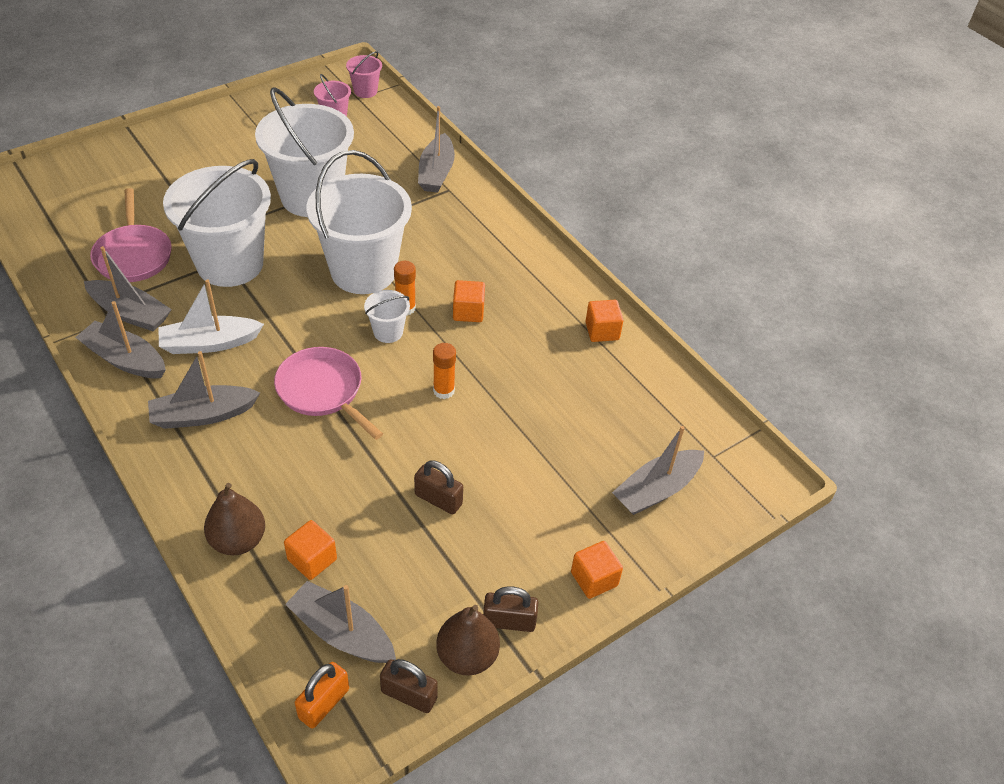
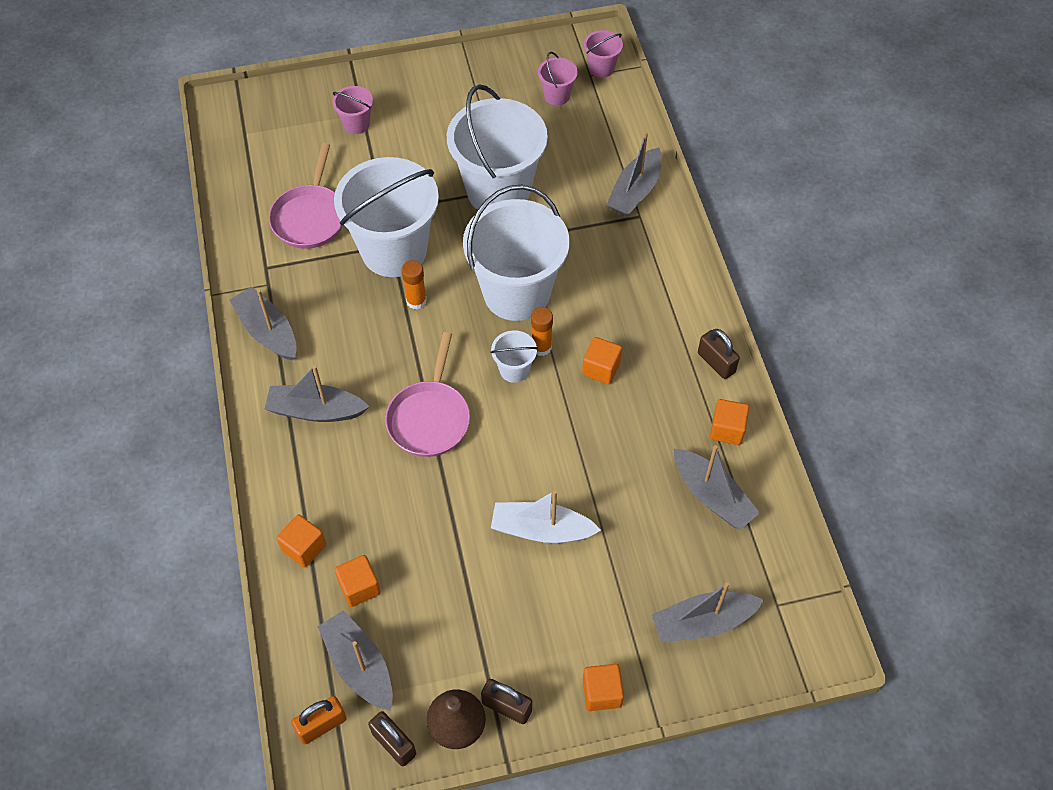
camera: 25 degrees right, 10 degrees up
(130, 313) = (287, 282): grey boat -> grey boat (712, 496)
(152, 173) = (356, 124): none -> pink bucket
(209, 343) = (346, 335): white boat -> white boat (541, 530)
(238, 540) = (304, 548): brown pear -> orange cube
(323, 391) = (430, 417): pink pan -> pink pan turned 150 degrees counterclockwise
(438, 499) = (492, 564): brown padlock -> brown padlock (716, 363)
(443, 390) = (542, 450): orange glue stick -> orange glue stick (416, 301)

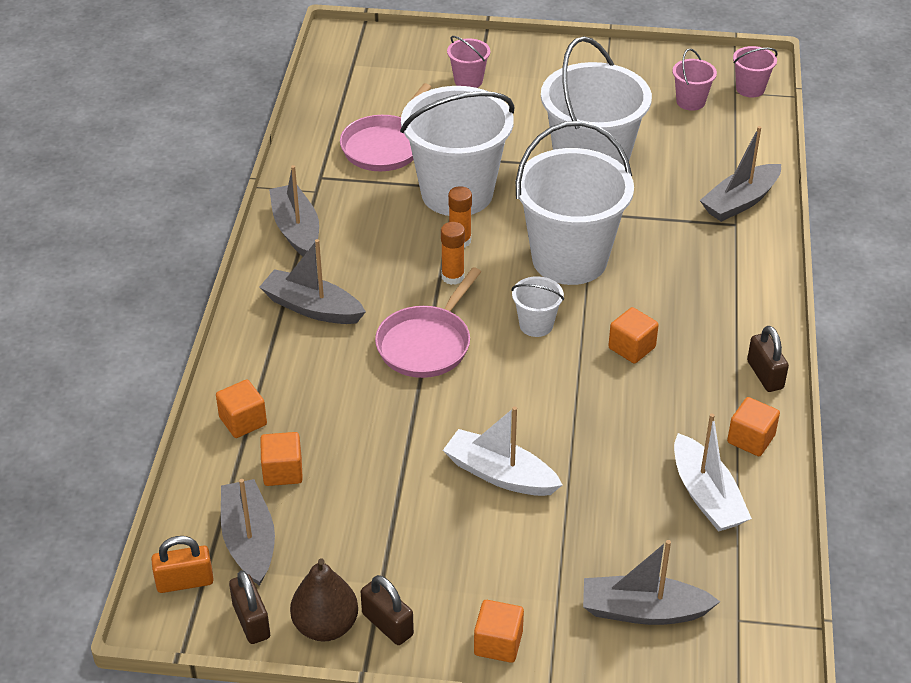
camera: 20 degrees right, 15 degrees down
(541, 347) = (574, 312): orange glue stick -> orange glue stick (452, 277)
(712, 496) = (706, 496): grey boat -> white boat

